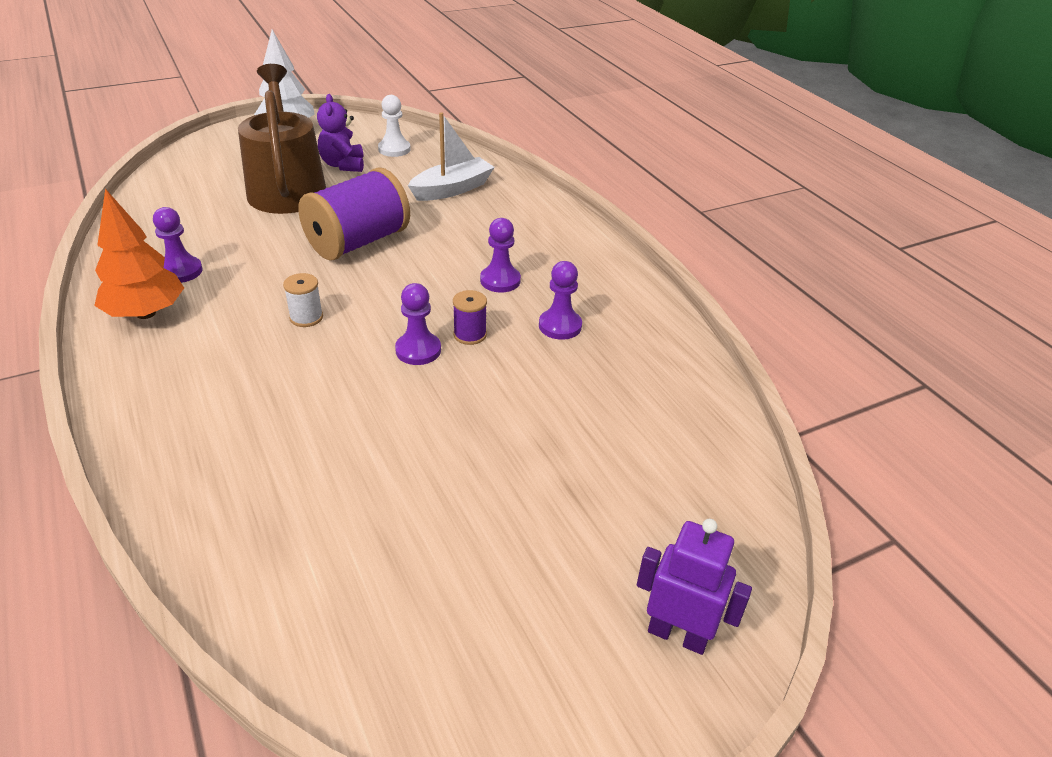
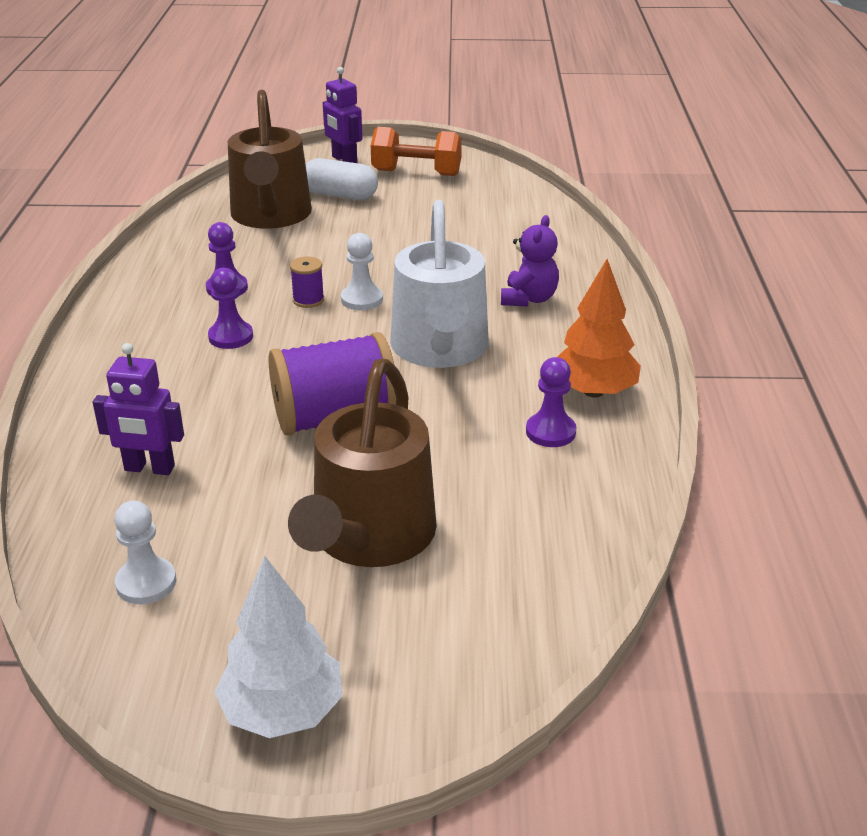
camera: 150 degrees left, 5 degrees down
(306, 317) = (440, 349): white spool -> white watering can
(343, 165) = (255, 567): purple teddy bear -> purple teddy bear (529, 299)
(418, 350) = (362, 299): purple pawn -> white pawn
(452, 189) = (149, 468): white boat -> purple robot
(528, 642) = (416, 173): none -> orange dumbbell
(592, 524) = (340, 195): none -> white capsule
(635, 445) = (271, 216): none -> brown watering can

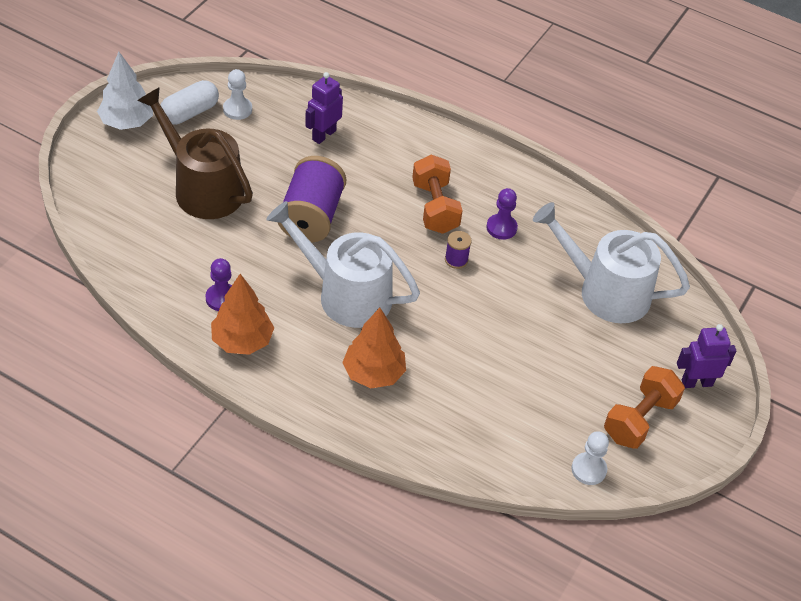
camera: 115 degrees right, 15 degrees up
(231, 337) = (435, 207): purple pawn -> orange dumbbell
(271, 216) = (605, 291): brown watering can -> white watering can
(340, 195) = (621, 348): white capsule -> white capsule (190, 113)
(362, 299) = (438, 286): white pawn -> white pawn (588, 469)
(529, 299) = (374, 373): purple teddy bear -> orange tree

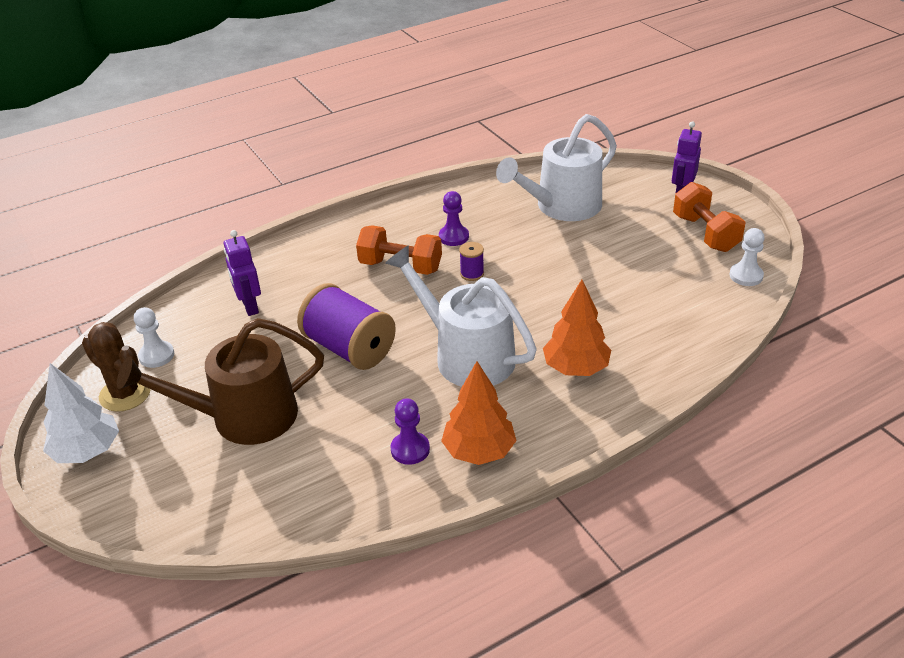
camera: 55 degrees left, 10 degrees down
(190, 113) = (125, 394): white capsule -> brown cactus
(346, 295) = (467, 355): white watering can -> white watering can turned 75 degrees clockwise

